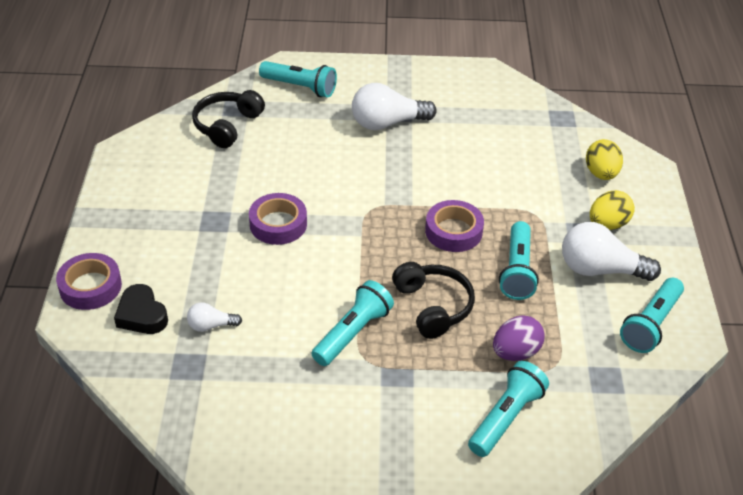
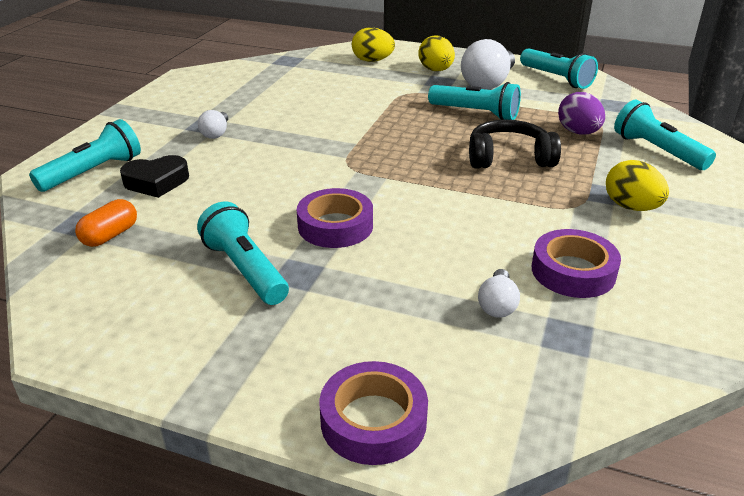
camera: 70 degrees left, 10 degrees down
(142, 315) = (457, 368): black heart -> black heart (156, 182)
(227, 125) = (110, 235): black headphones -> orange capsule
(353, 333) = (535, 207): turquoise flashlight -> turquoise flashlight (245, 269)
(379, 398) = (631, 207): none -> yellow egg
(387, 123) = (216, 133): white light bulb -> white light bulb, size x0.51
(453, 231) = (408, 130): purple tape -> purple tape (573, 271)

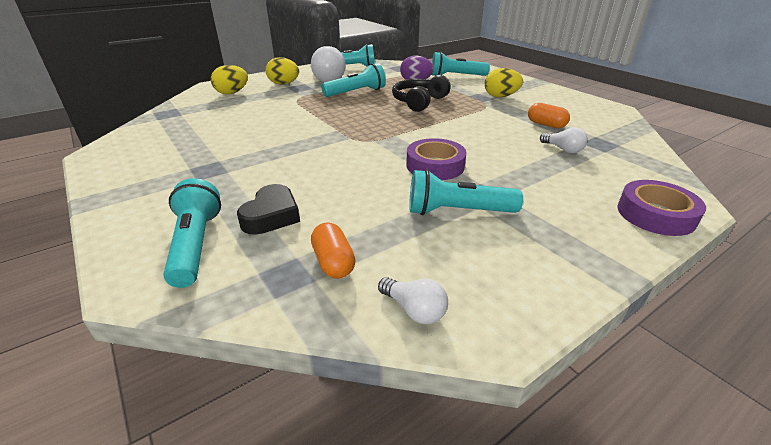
camera: 55 degrees left, 0 degrees up
(216, 133) = (233, 169): white light bulb -> white light bulb (414, 310)
(573, 271) = (546, 124): purple tape -> orange capsule

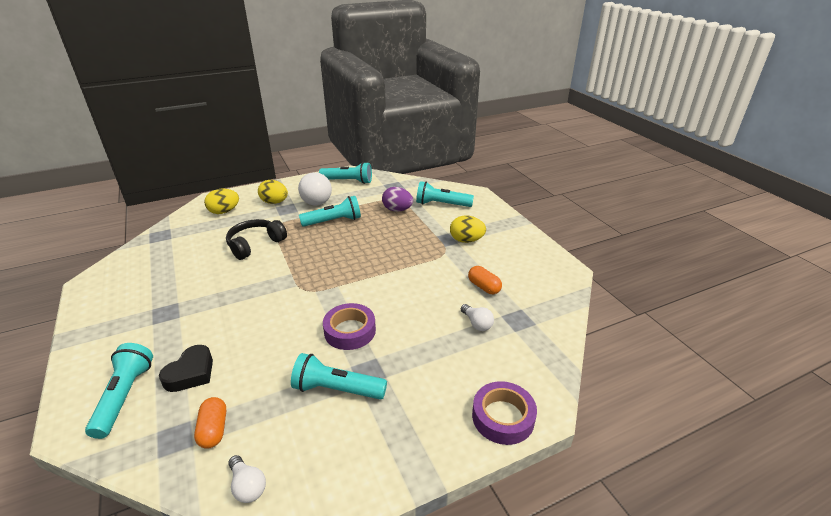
camera: 10 degrees right, 0 degrees up
(419, 102) = (384, 241): black headphones -> black headphones (255, 244)

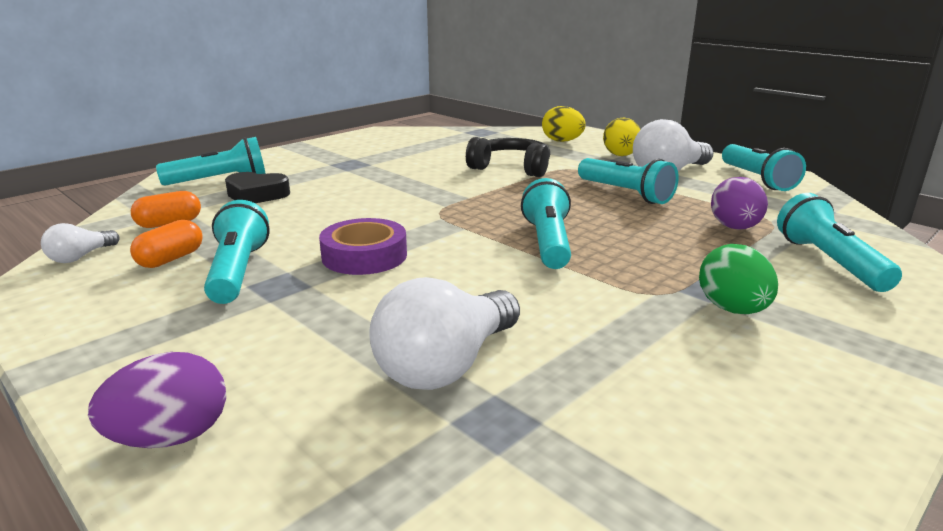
camera: 70 degrees right, 10 degrees down
(377, 264) = (548, 243): none -> turquoise flashlight
(466, 240) = (732, 309): yellow egg -> green egg
(477, 324) = (446, 365): white light bulb -> white light bulb, size x1.97
(484, 287) = (580, 356): orange capsule -> orange capsule (171, 259)
(503, 417) = (171, 437): purple tape -> purple egg

